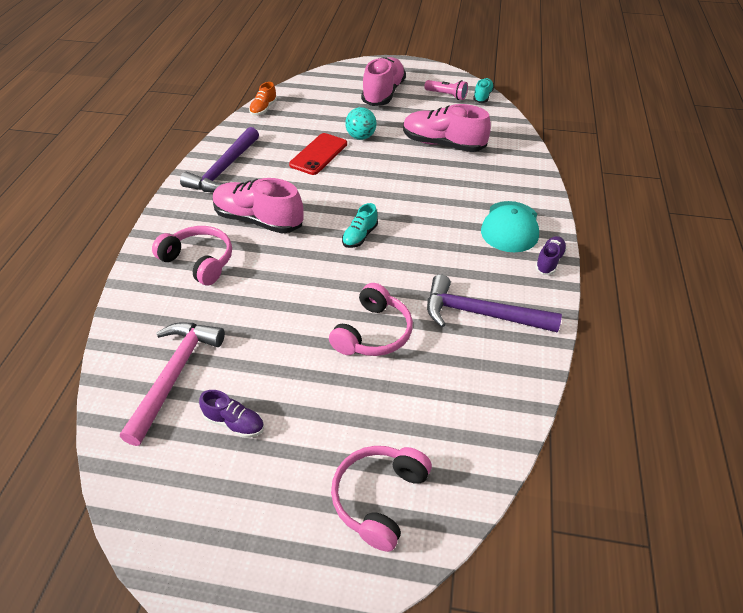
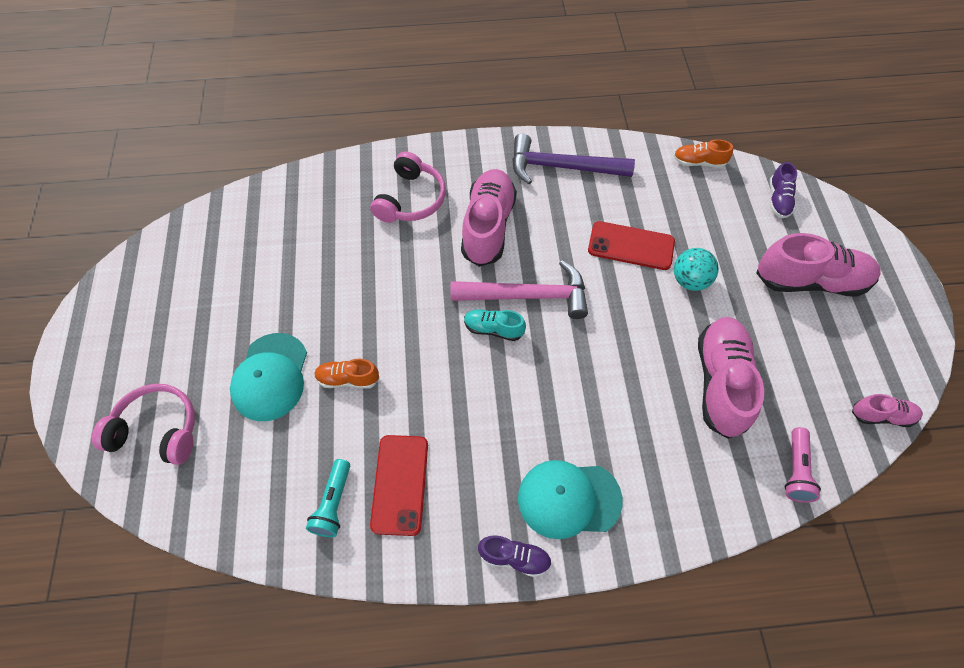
camera: 75 degrees right, 15 degrees up
(174, 375) = (267, 234): pink hammer -> pink hammer (528, 296)
(234, 423) = (223, 295): purple shoe -> purple shoe (778, 199)
(350, 391) = (270, 377): none -> turquoise cap
(373, 333) = (348, 379): pink headphones -> orange shoe
(446, 95) = (855, 364): pink flashlight -> pink flashlight (796, 470)
(481, 314) = (400, 484): purple hammer -> red phone
(482, 96) = (881, 415): turquoise shoe -> pink shoe
(489, 359) = (333, 503): none -> turquoise flashlight

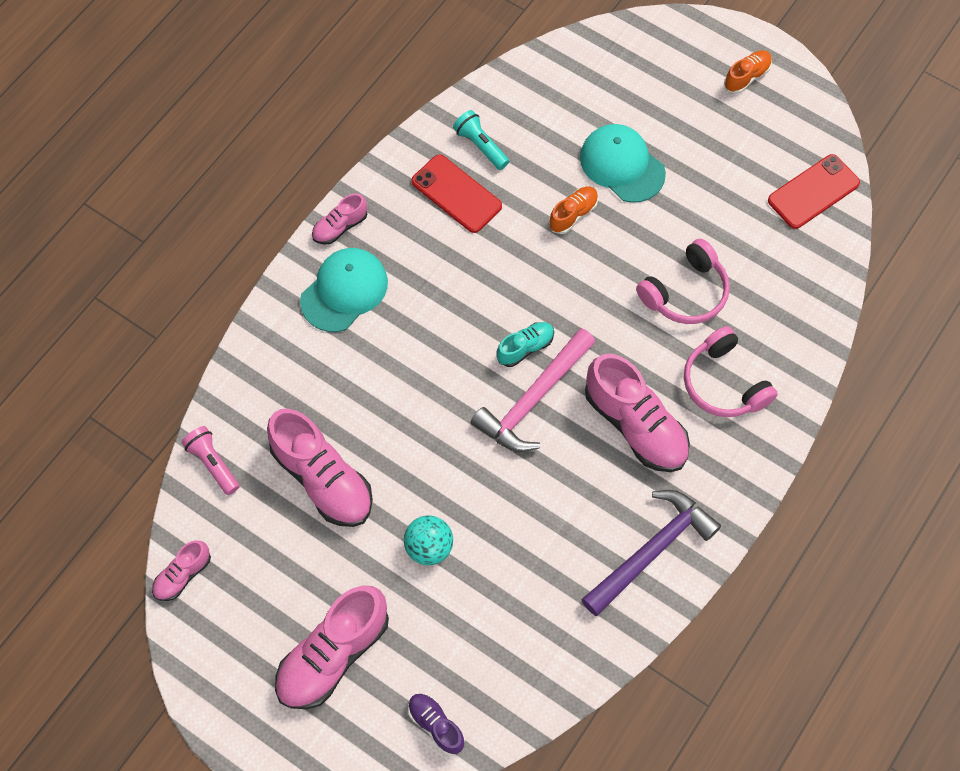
camera: 130 degrees right, 5 degrees up
(157, 430) = (638, 73): pink headphones -> pink headphones (685, 292)
(514, 557) = (340, 227): purple shoe -> pink shoe
(631, 246) = (507, 530): red phone -> red phone (813, 192)
(699, 162) = (546, 693): orange shoe -> orange shoe (746, 77)

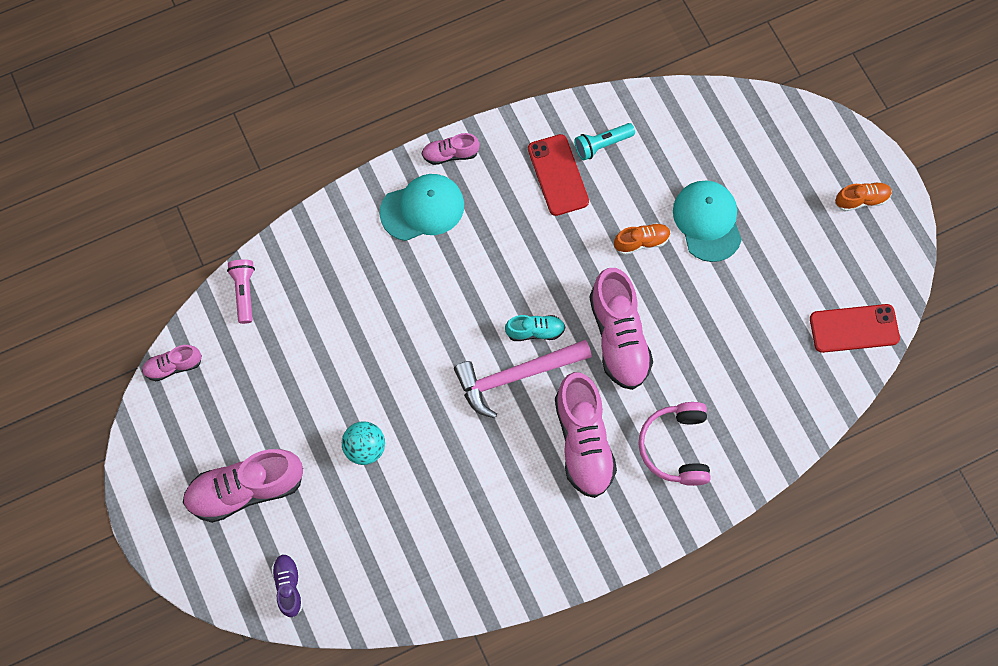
camera: 30 degrees right, 5 degrees up
(322, 478) = (318, 349): pink shoe -> pink shoe (618, 337)
(480, 146) = (602, 145): turquoise flashlight -> turquoise flashlight turned 105 degrees counterclockwise
(651, 550) = (533, 548): purple hammer -> none
(685, 292) = (692, 356): pink headphones -> none

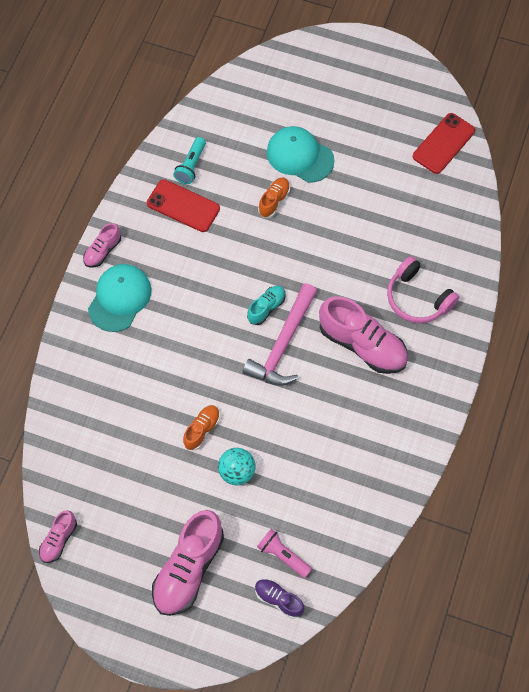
camera: 45 degrees left, 5 degrees down
(244, 292) = (57, 451): pink flashlight -> pink flashlight (283, 555)
(618, 337) = (319, 266): pink shoe -> none
(861, 200) = (372, 70): orange shoe -> orange shoe (202, 430)

